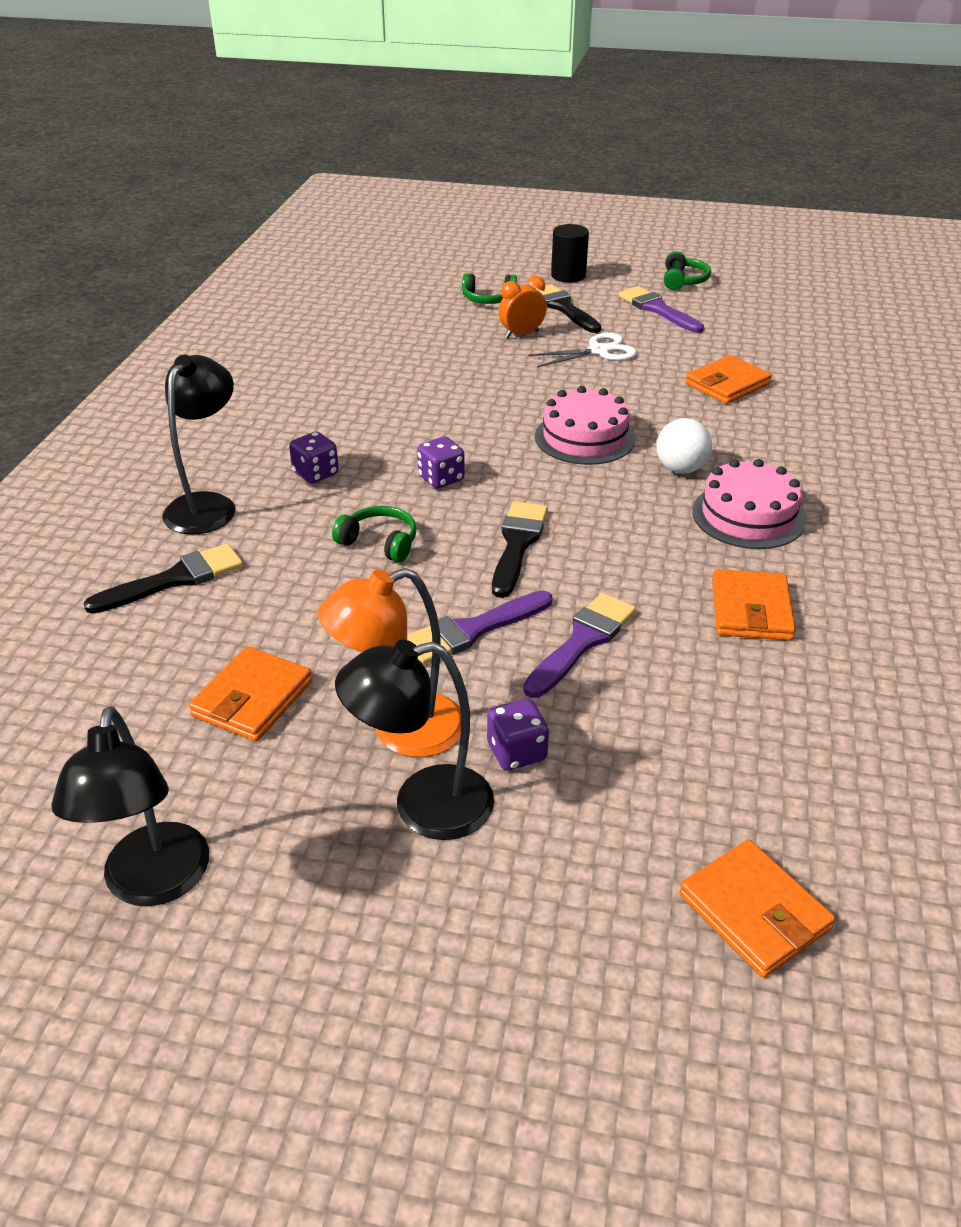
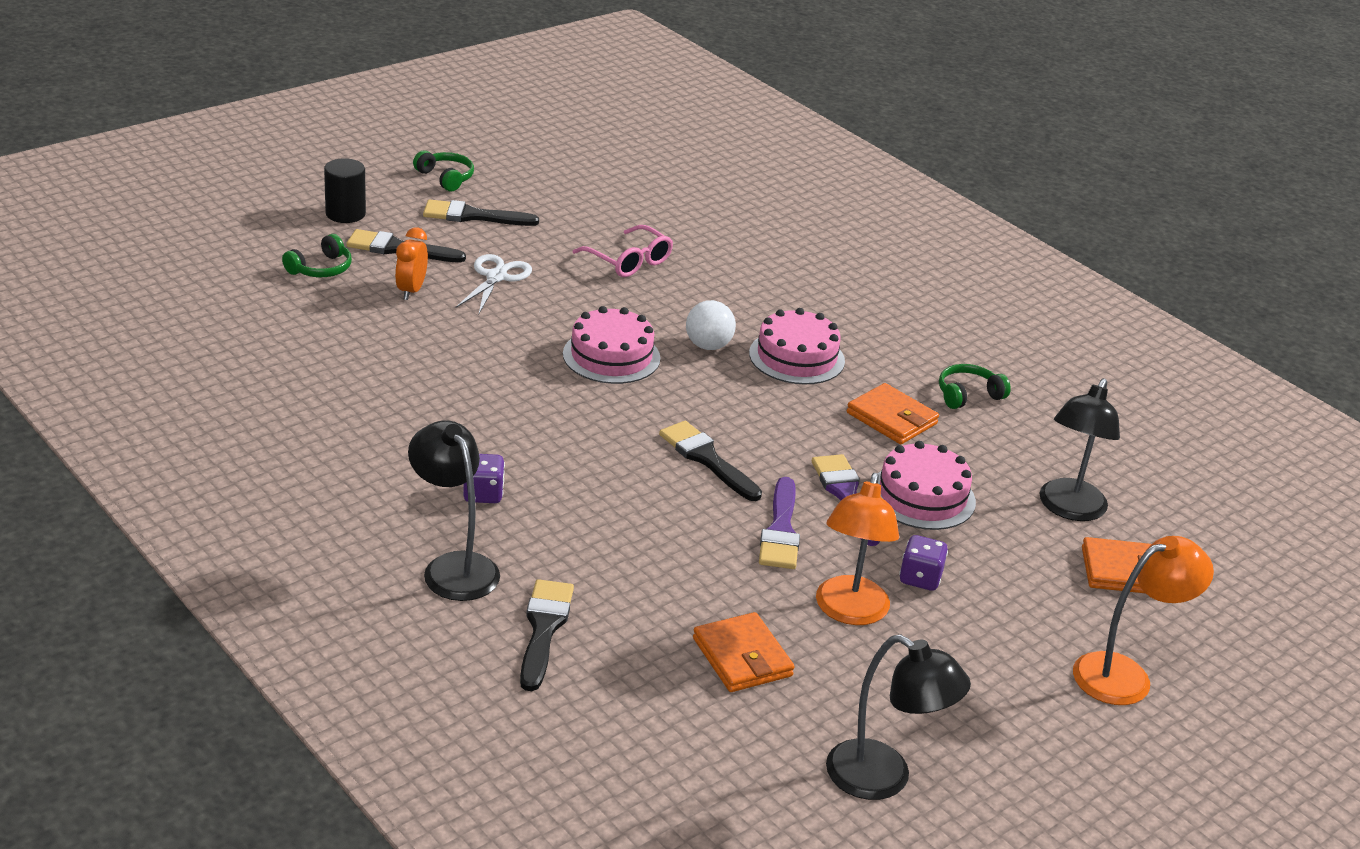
camera: 55 degrees left, 5 degrees down
(380, 542) = (624, 513): green headphones -> green headphones (968, 395)
(423, 806) = (928, 638): black lamp -> black lamp (1068, 509)
(441, 479) = (576, 444): purple dice -> none
(552, 1011) = (1125, 675): none -> orange lamp
(656, 689) = (922, 496): none -> pink cake
(657, 309) = (473, 216): purple brush -> black brush
(727, 384) = (629, 261): orange wallet -> pink glasses

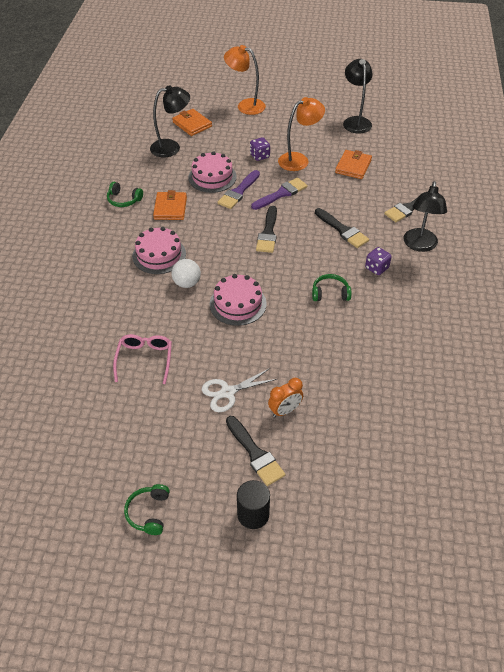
camera: 130 degrees left, 15 degrees up
(321, 269) = (318, 464): green headphones -> green headphones (330, 293)
(473, 216) = (179, 457): black brush -> black brush (342, 230)

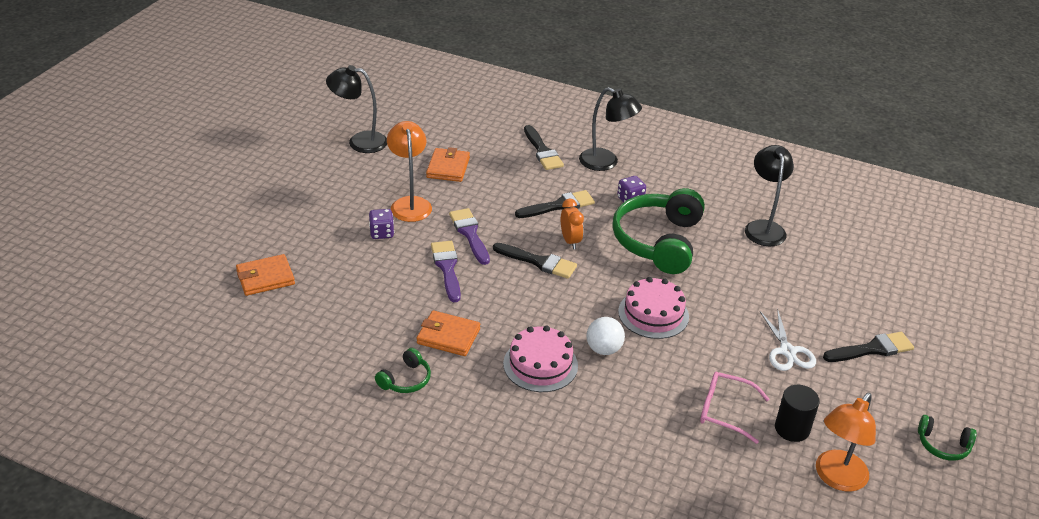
camera: 75 degrees left, 10 degrees down
(171, 147) = (308, 309): black lamp -> black lamp (763, 227)
(212, 177) = (402, 284): pink cake -> none
(238, 192) = (447, 268): purple brush -> purple brush turned 150 degrees counterclockwise
(245, 105) = (256, 219): orange lamp -> orange lamp (836, 478)
(253, 514) = (945, 367): black cylinder -> black cylinder (792, 429)
(285, 410) = (819, 315): orange clock -> orange clock (570, 241)
(330, 293) = (658, 241): green headphones -> green headphones, size x2.25
(353, 166) = (448, 167): orange wallet -> orange wallet turned 60 degrees clockwise

